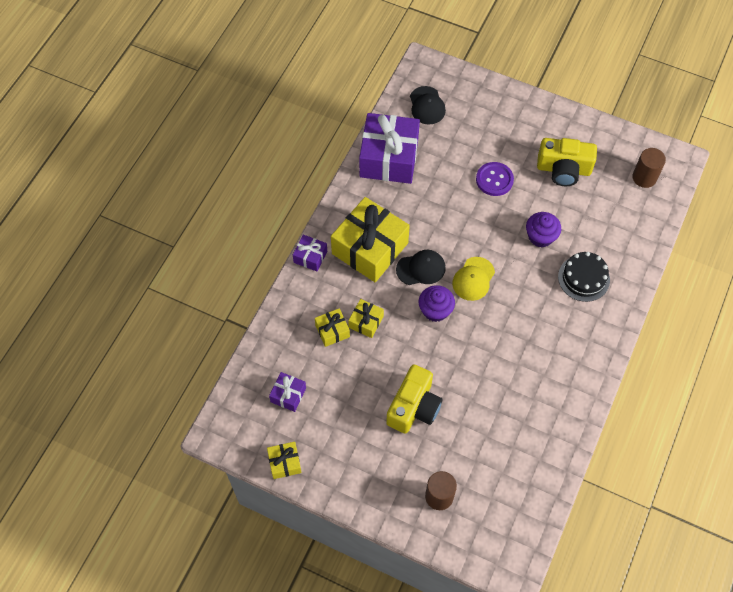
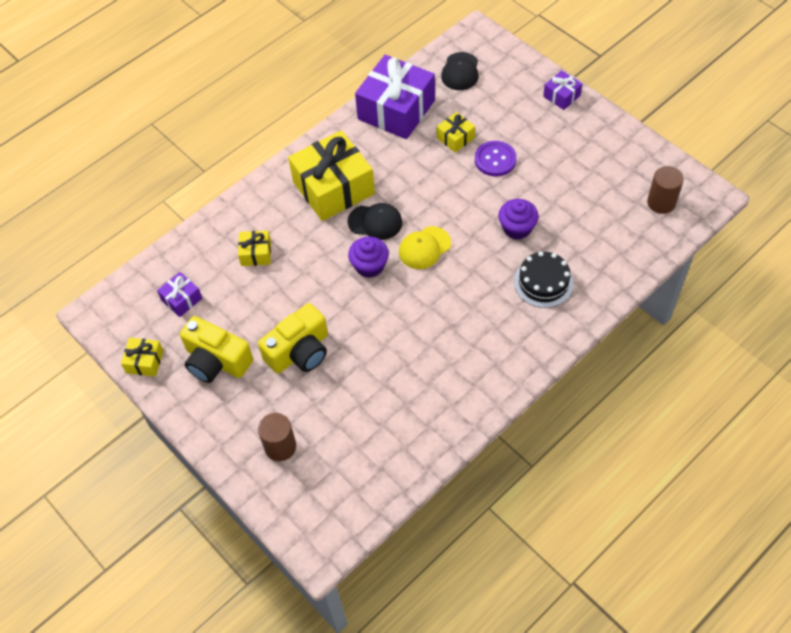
camera: 25 degrees right, 5 degrees down
(310, 257) = (270, 178): purple gift -> purple gift (561, 96)
(366, 322) = (293, 255): yellow gift -> yellow gift (455, 138)
(563, 169) = (575, 170): yellow camera -> yellow camera (216, 361)

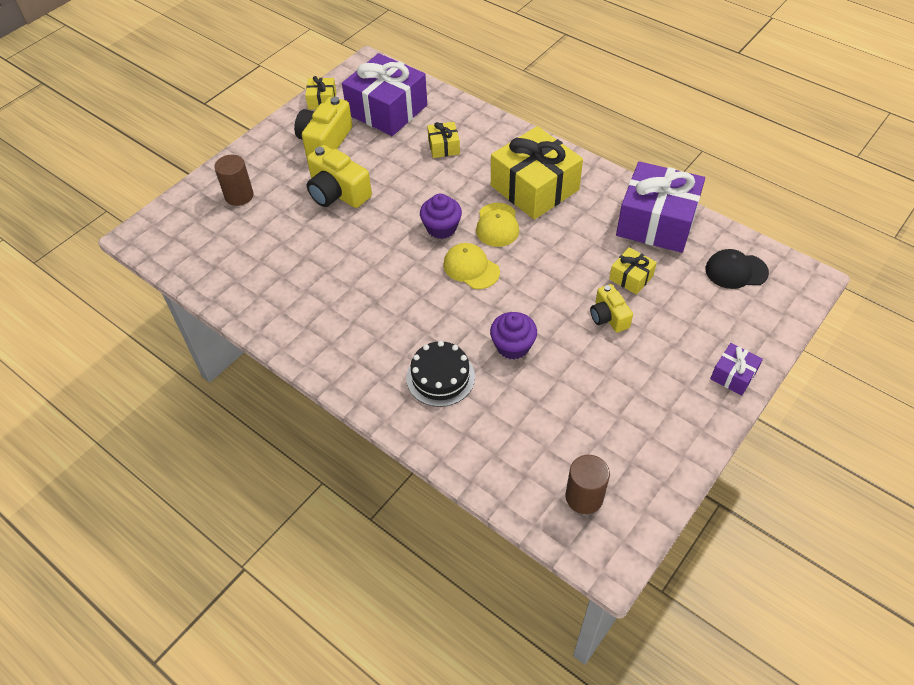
camera: 80 degrees right, 5 degrees down
(181, 299) = (387, 110): purple gift -> purple gift, size x2.17
(375, 222) = (497, 225): black cap -> yellow cap
(495, 160) = (608, 317): purple button -> yellow camera

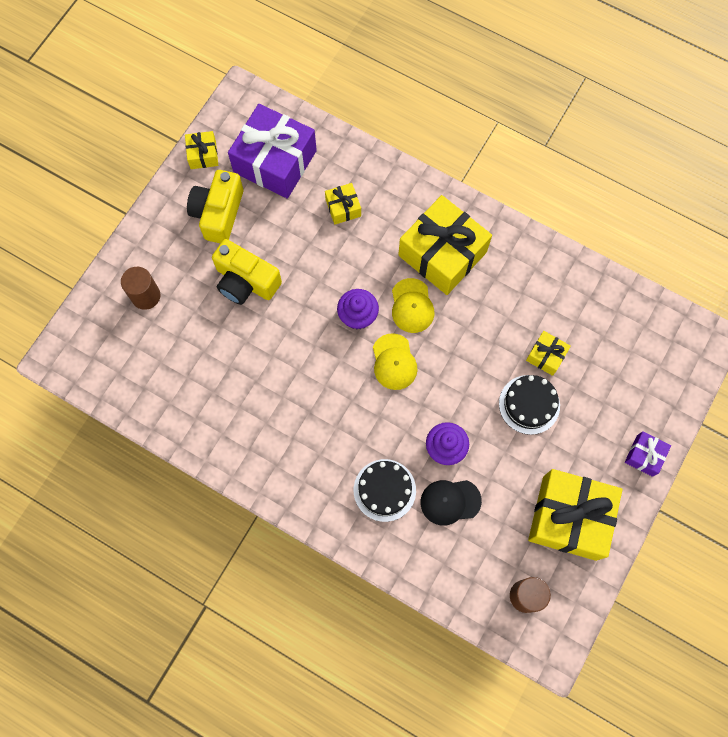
camera: 10 degrees left, 20 degrees up
(471, 268) = (394, 362): yellow cap -> yellow cap turned 135 degrees counterclockwise
(608, 317) = (529, 404): yellow camera -> black cake
(643, 425) = (569, 517): none -> yellow gift
(656, 222) = (565, 285): purple gift -> none
(736, 271) = (642, 337): black cap -> black cap (450, 501)

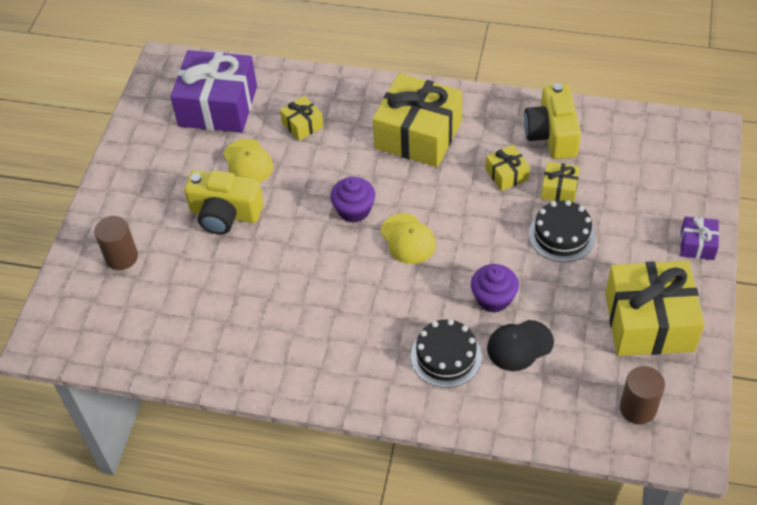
camera: 15 degrees left, 20 degrees down
(203, 155) = (141, 120): yellow gift -> yellow gift (506, 174)
(218, 213) = (175, 164): yellow camera -> yellow camera (552, 134)
(412, 306) = (406, 186): yellow cap -> yellow cap (248, 162)

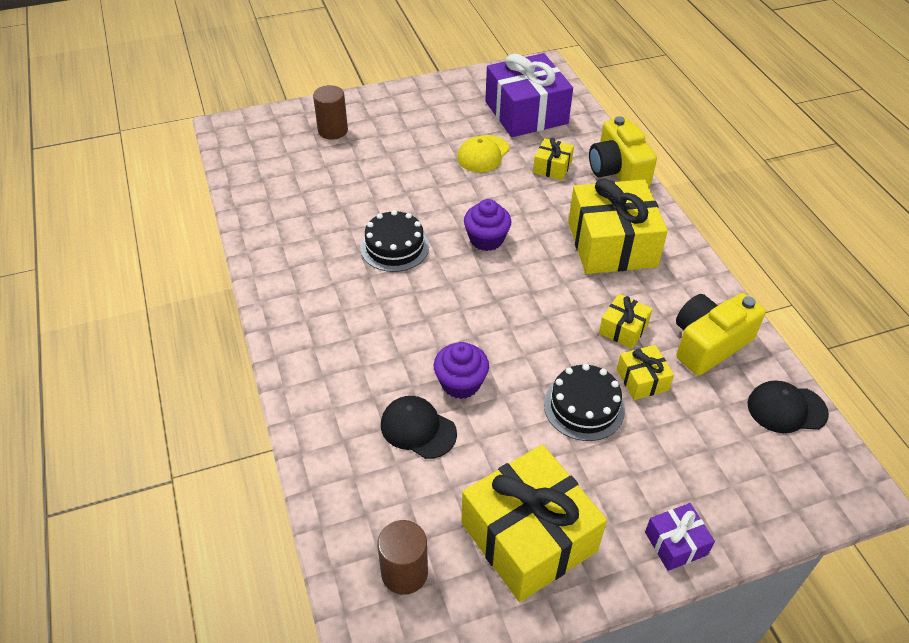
camera: 55 degrees right, 5 degrees down
(225, 214) = (418, 165): yellow camera -> yellow camera (618, 170)
(408, 239) = (483, 289): yellow cap -> none
(446, 356) = (367, 375): black cake -> black cake (394, 247)
(631, 127) = (786, 409): none -> black cap

